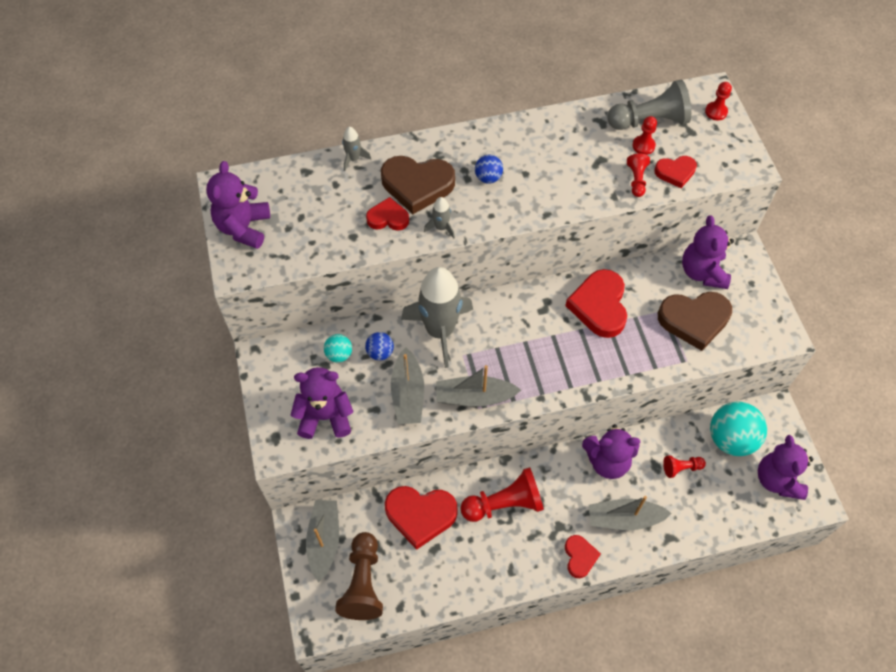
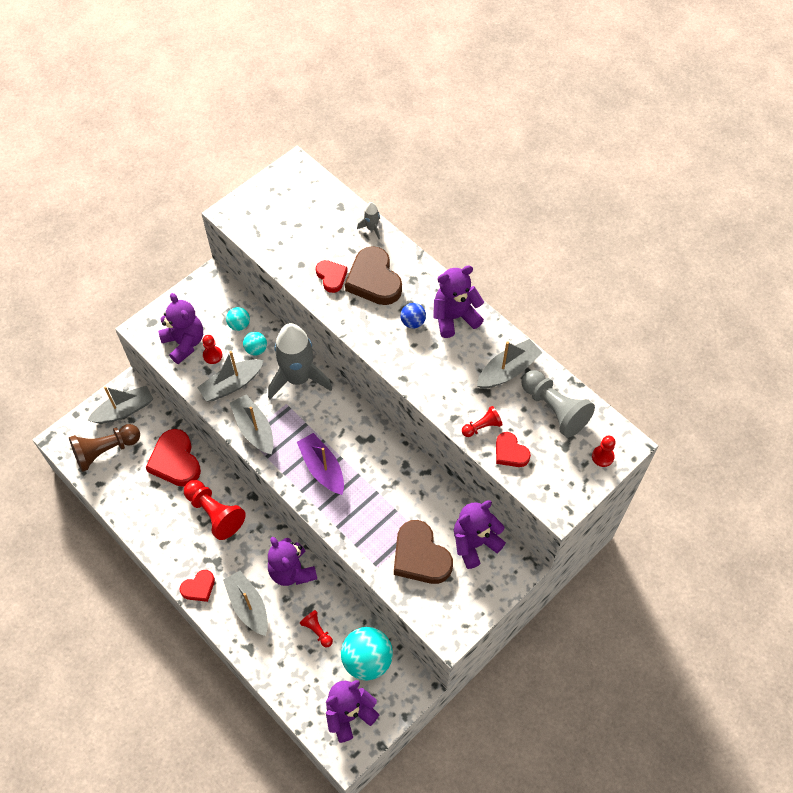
camera: 60 degrees right, 0 degrees up
(243, 227) = (267, 197): purple teddy bear -> purple teddy bear (454, 317)
(380, 352) = (256, 349): blue ball -> turquoise ball
(441, 227) = (344, 314): grey rocket -> none
(556, 357) = (322, 468): none -> purple boat
(588, 133) = (508, 370): none -> grey boat
(599, 306) = (389, 478): red heart -> none
(643, 146) = (523, 416): red pawn -> red pawn (212, 355)

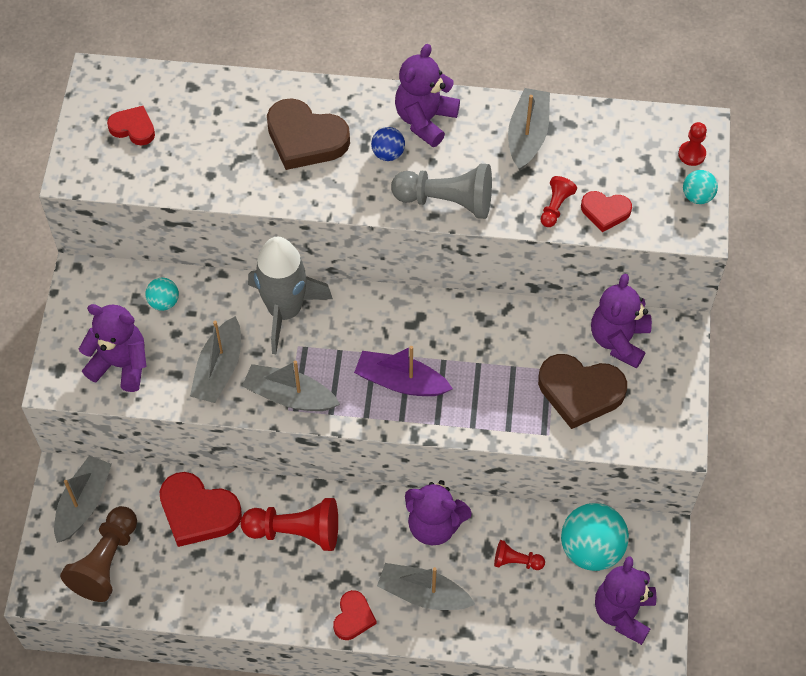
camera: 40 degrees left, 0 degrees up
(212, 355) = (166, 354): red pawn -> none
(256, 349) = (209, 314): turquoise ball -> turquoise ball (697, 196)
(331, 277) = (257, 166): red heart -> red heart (133, 128)
(372, 228) = (249, 87): grey rocket -> none
(554, 409) = (607, 141): grey pawn -> grey pawn (447, 201)

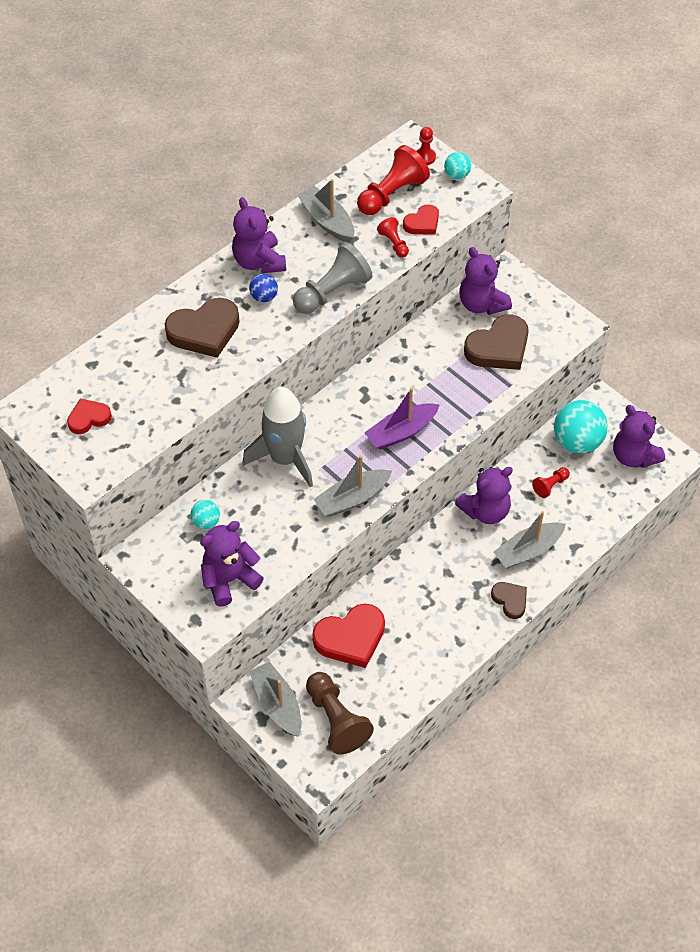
camera: 50 degrees left, 5 degrees down
(219, 369) = (292, 525): grey boat -> none
(296, 531) = (419, 590): red pawn -> red pawn (392, 194)
(353, 617) = (510, 600): red heart -> brown heart

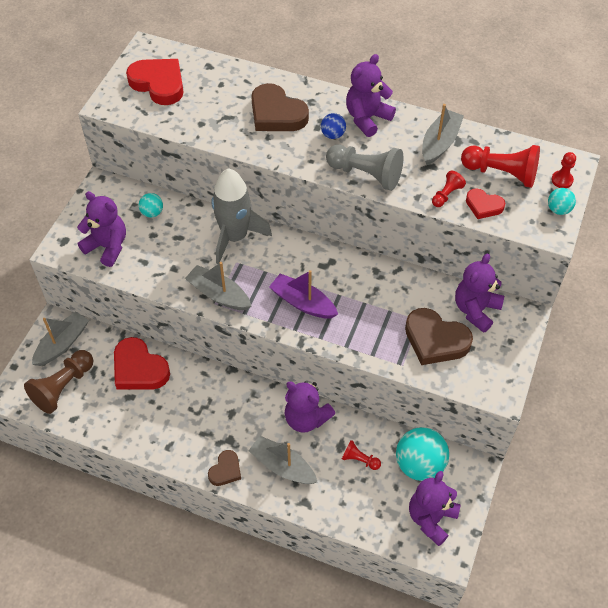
camera: 65 degrees right, 0 degrees up
(88, 418) = (158, 84): red heart -> red heart, size x1.78

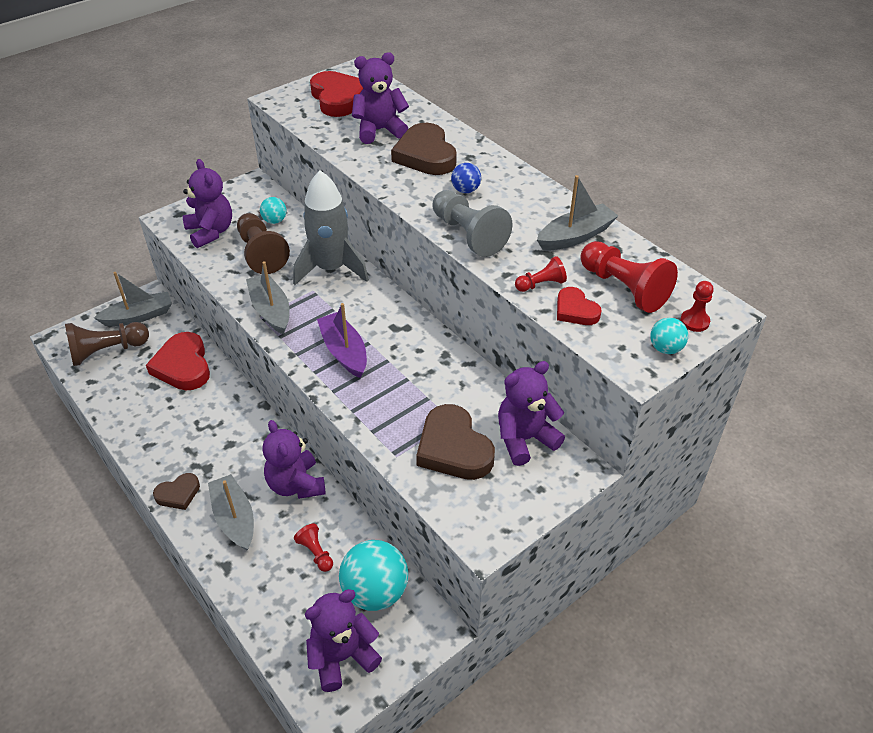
camera: 30 degrees right, 10 degrees down
(167, 248) = (261, 253): none -> brown pawn
(367, 118) = (515, 189): purple teddy bear -> purple teddy bear (379, 130)

